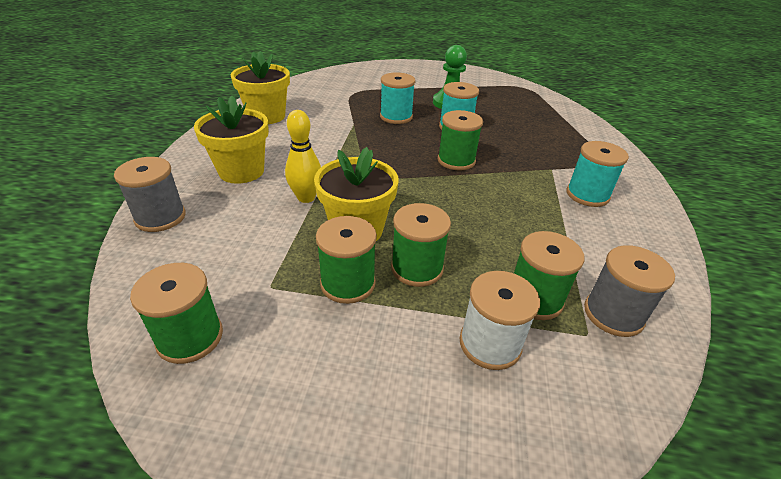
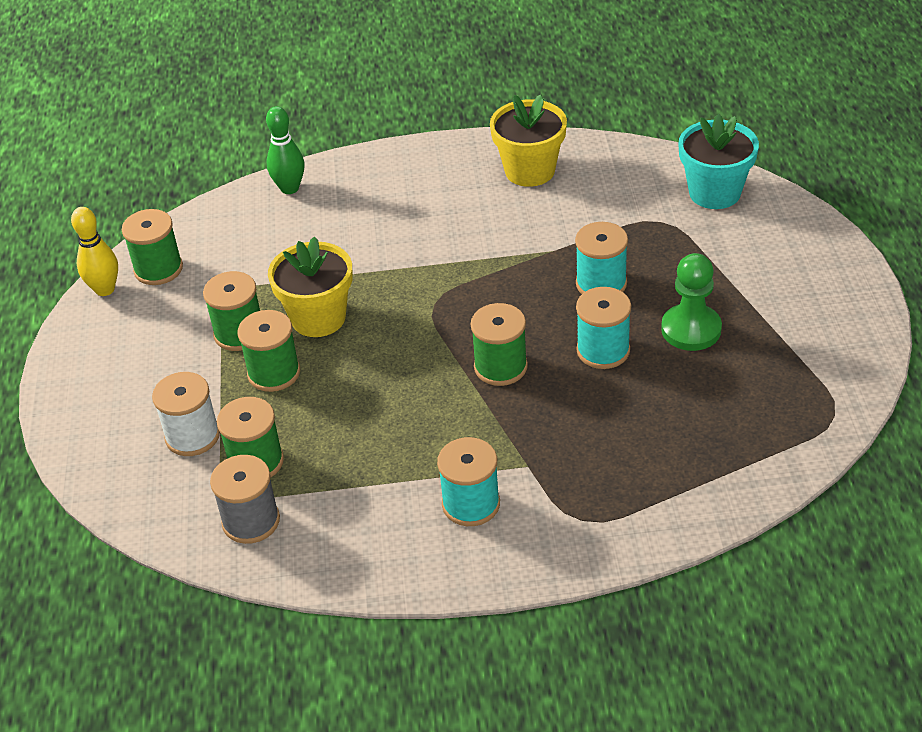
camera: 80 degrees right, 5 degrees up
(160, 217) = (289, 188): grey spool -> green bowling pin
(241, 171) = (389, 203): yellow flower pot -> none
(306, 197) = (360, 266): yellow bowling pin -> yellow bowling pin (105, 289)
(343, 77) = (714, 192): none -> turquoise flower pot

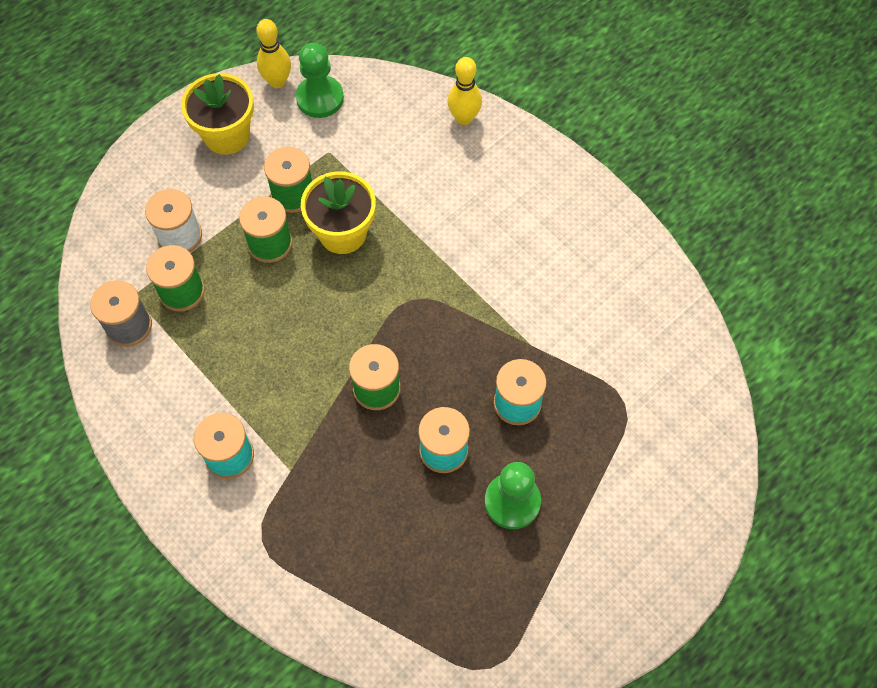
camera: 50 degrees right, 20 degrees up
(158, 269) = (320, 98): green spool -> green pawn
(289, 188) = (464, 118): green bowling pin -> yellow bowling pin
(530, 170) = (612, 268): yellow flower pot -> yellow flower pot (227, 135)
(714, 192) = (693, 424): turquoise flower pot -> none

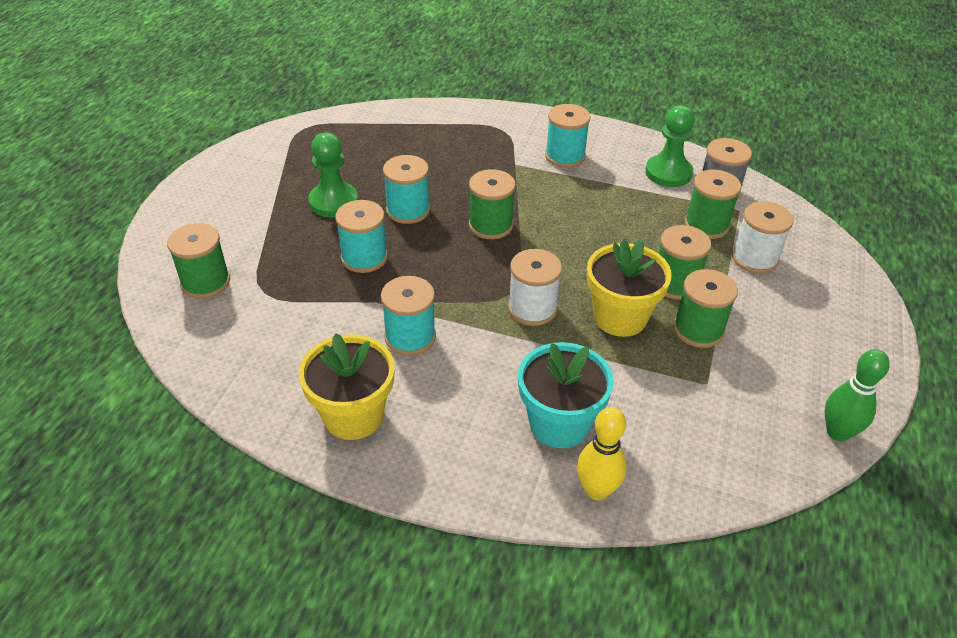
camera: 150 degrees right, 20 degrees down
(227, 135) = (818, 354): yellow flower pot -> yellow flower pot (353, 415)
(277, 81) = (837, 432): yellow bowling pin -> green bowling pin
(320, 98) = (774, 435): green pawn -> green pawn (668, 173)
(405, 274) = (532, 309): none -> white spool
(455, 170) = (559, 424): none -> turquoise flower pot
(521, 293) = (410, 337): none -> turquoise spool
(674, 441) = (205, 282): none -> green spool

